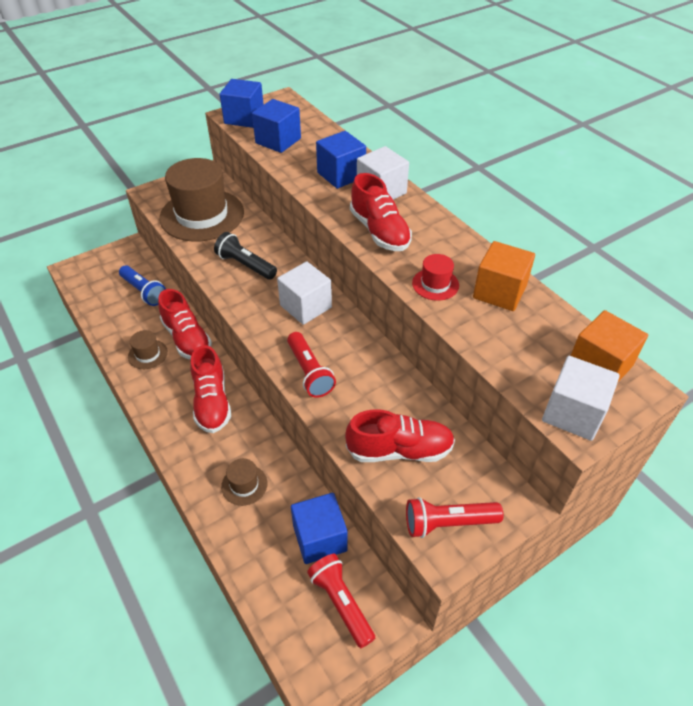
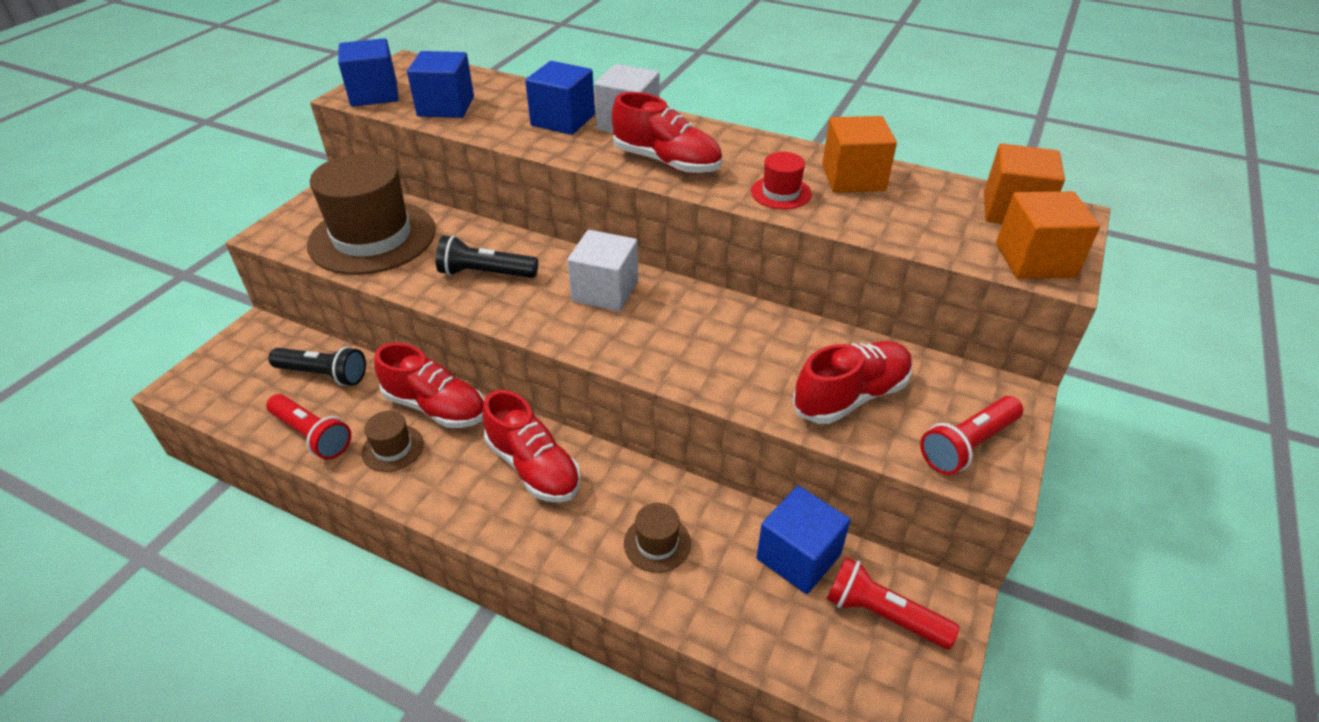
camera: 30 degrees left, 5 degrees down
(144, 292) = (323, 374): blue flashlight -> black flashlight
(309, 372) = (674, 359): red flashlight -> red flashlight (312, 435)
(573, 413) = (1035, 260): white cube -> orange cube

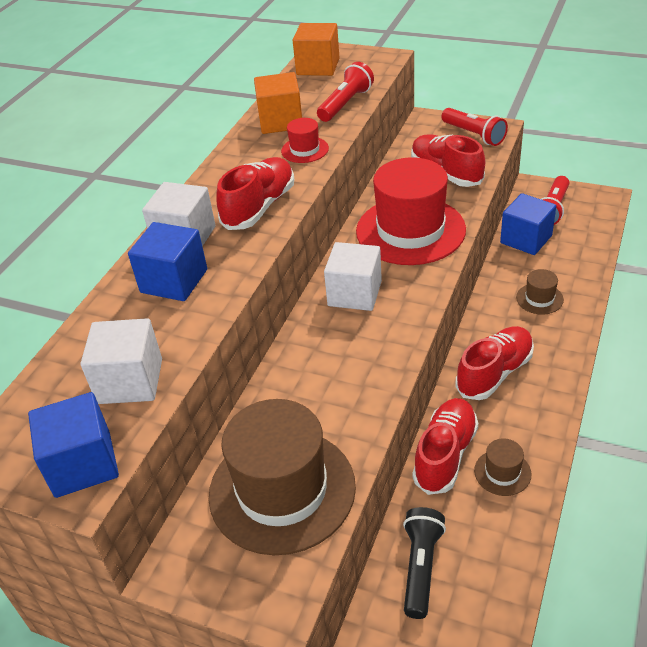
camera: 90 degrees left, 0 degrees up
(312, 435) = (505, 544): red flashlight -> red flashlight (345, 104)
(446, 107) = (130, 381): blue cube -> white cube
(485, 273) = (339, 376): black flashlight -> none
(714, 345) = (410, 230): none -> red hat
(1035, 260) = (373, 63): orange cube -> none

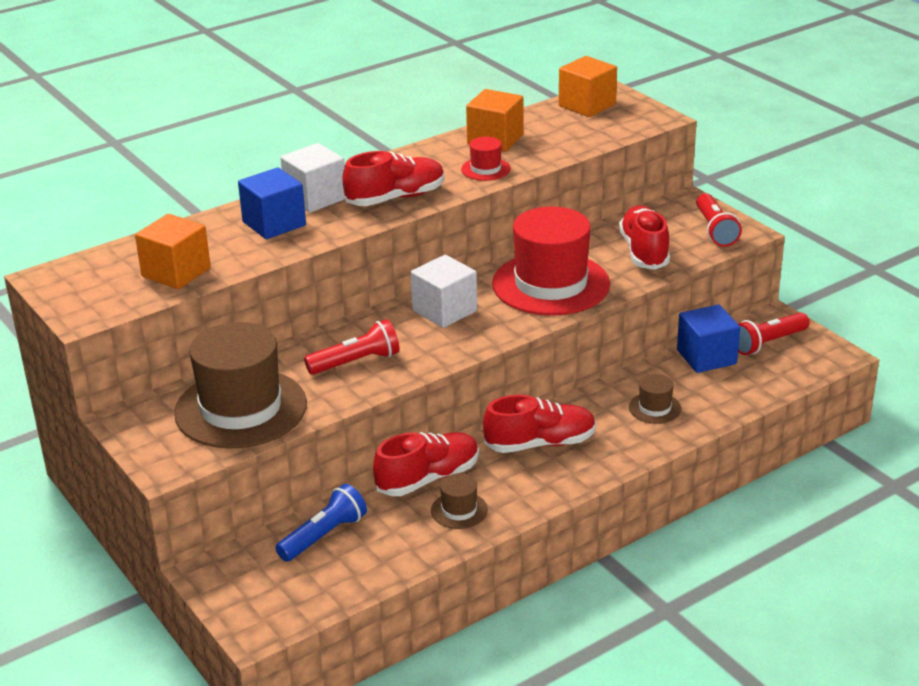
camera: 30 degrees right, 10 degrees down
(83, 464) = (98, 305): blue cube -> none
(130, 381) = (176, 272): white cube -> orange cube
(345, 104) = (568, 145): red flashlight -> red flashlight (356, 362)
(421, 567) = (324, 536): black flashlight -> blue flashlight

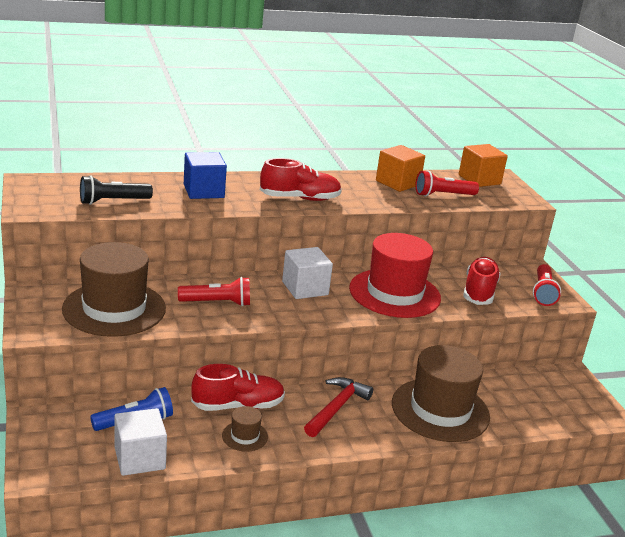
camera: 15 degrees right, 5 degrees down
(176, 272) = (113, 201): orange cube -> black flashlight
(315, 198) = (244, 184): white cube -> white cube (139, 458)
(485, 169) = (377, 198): red hat -> none
(540, 443) = (336, 408): red shoe -> red hammer
(654, 408) = (440, 410): brown hat -> brown hat, size x2.32
(706, 357) = (502, 385): blue cube -> none
(768, 343) = (557, 390): red flashlight -> red flashlight (443, 195)

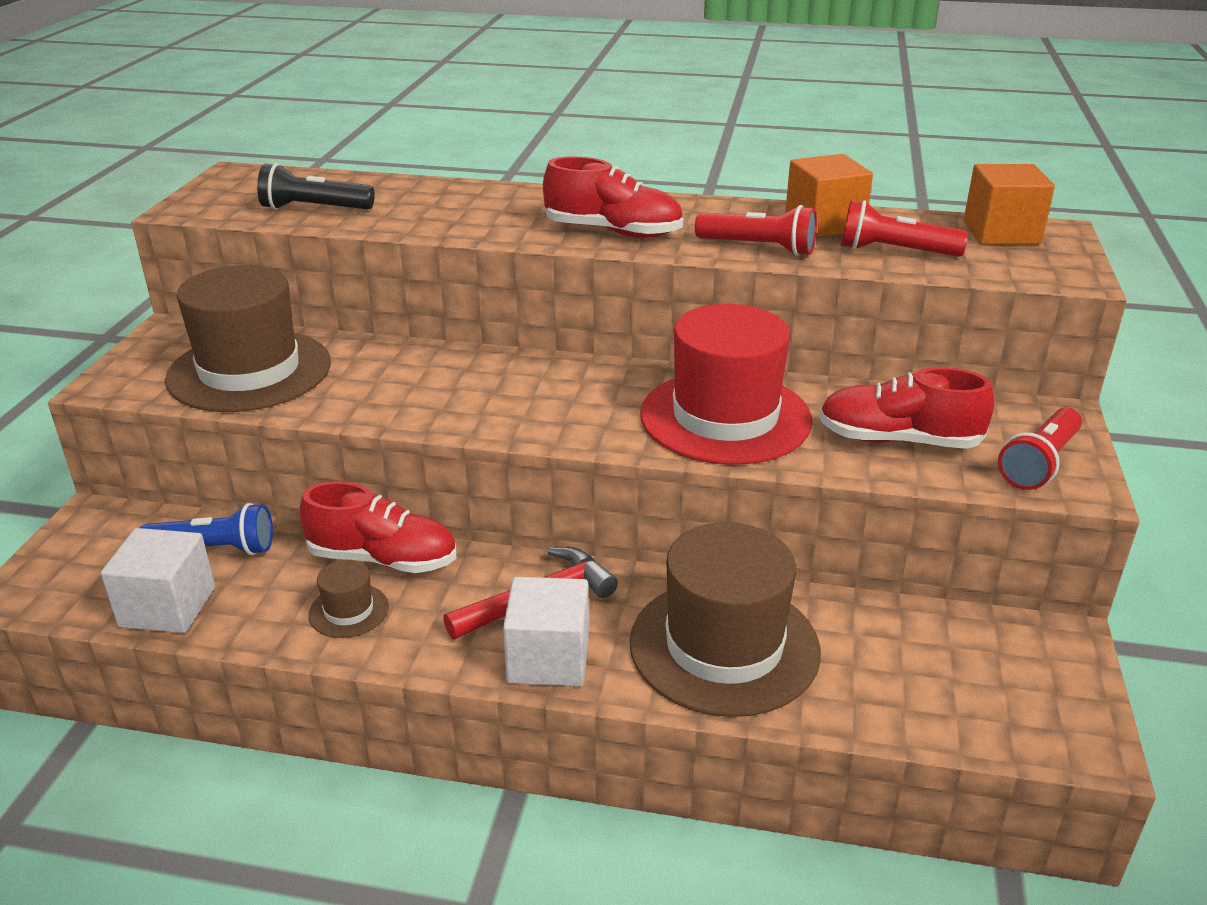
camera: 30 degrees right, 5 degrees up
(203, 191) = (467, 207): blue cube -> none
(217, 303) = (407, 386): red flashlight -> red flashlight (759, 248)
(305, 288) = (572, 385): white cube -> white cube (548, 659)
(479, 292) = (898, 440): red shoe -> red shoe turned 120 degrees counterclockwise

